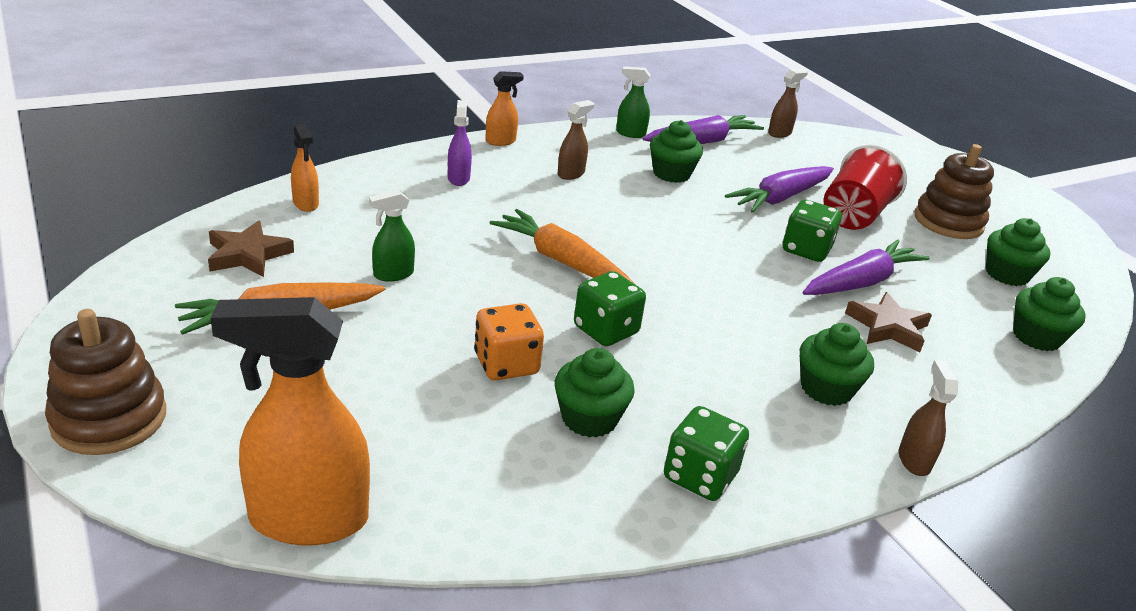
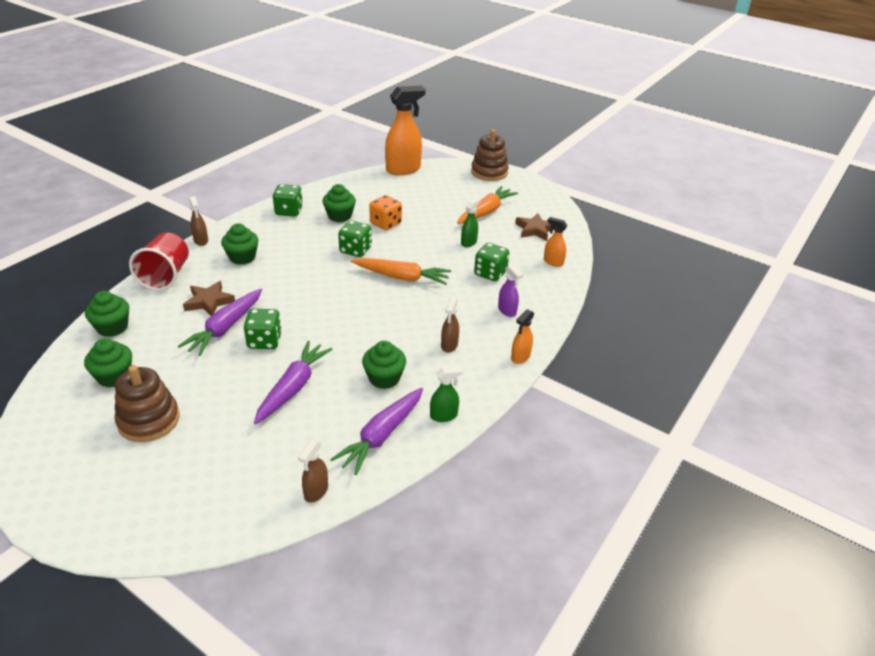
camera: 155 degrees right, 5 degrees up
(421, 222) = (490, 273): none -> green dice
(854, 216) = (231, 392): red cup -> red cup (165, 276)

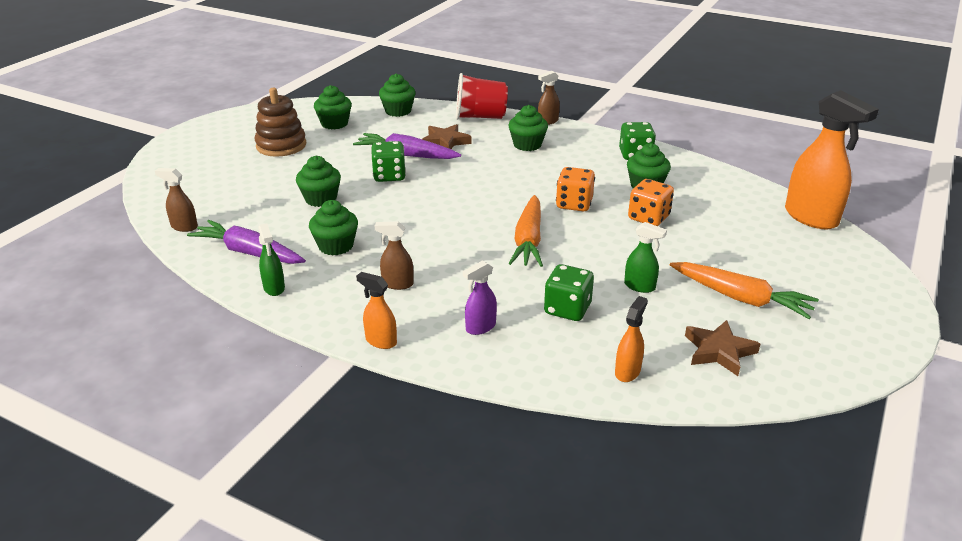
camera: 85 degrees right, 5 degrees down
(293, 387) = (321, 199): purple carrot -> green cupcake
(355, 250) = (574, 204): green dice -> orange dice
(489, 172) = (880, 296): brown stacking toy -> none

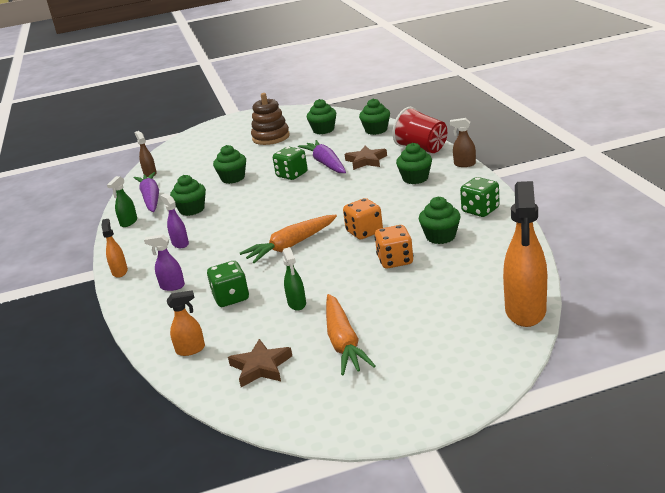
camera: 50 degrees right, 5 degrees down
(397, 284) = (180, 244): brown spray bottle -> purple spray bottle

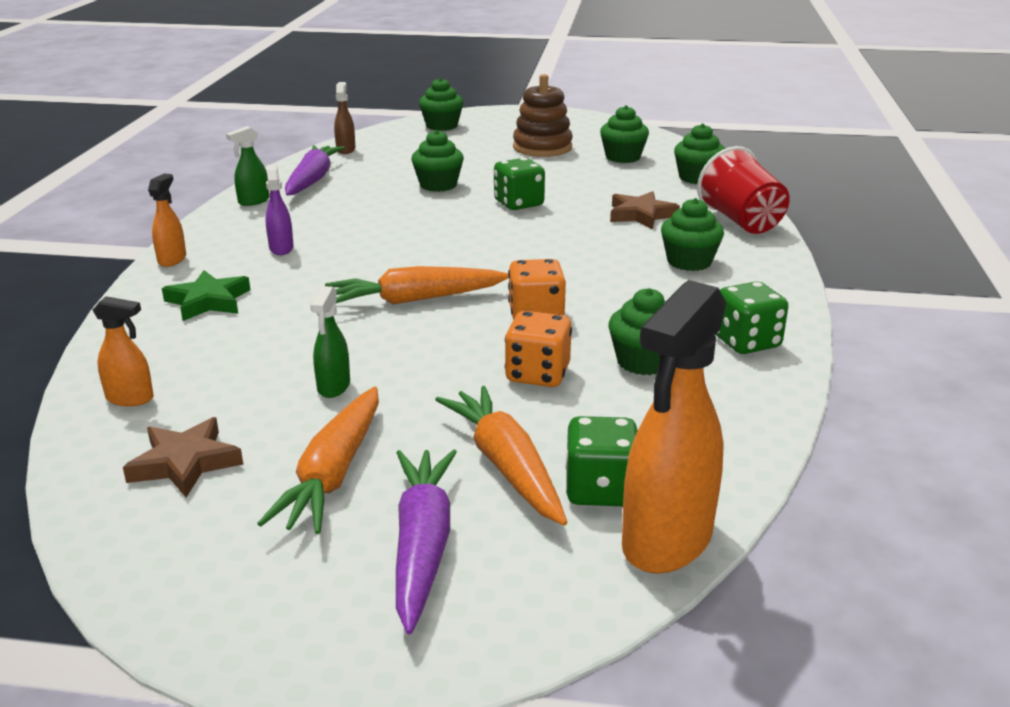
camera: 20 degrees right, 0 degrees up
(172, 286) = (208, 301): purple spray bottle -> green star
(192, 209) = (344, 209): green cupcake -> green cupcake (441, 126)
(231, 298) = (260, 344): green dice -> green dice (600, 490)
(326, 163) = (580, 202): purple carrot -> purple carrot (422, 545)
(423, 307) = (506, 465): none -> orange carrot
(464, 164) = (786, 264): brown spray bottle -> none

